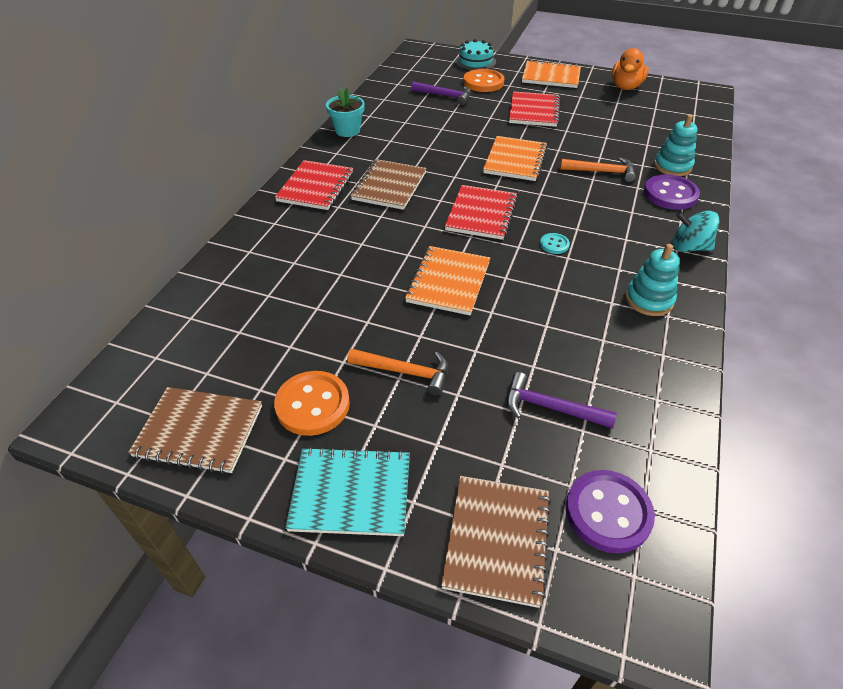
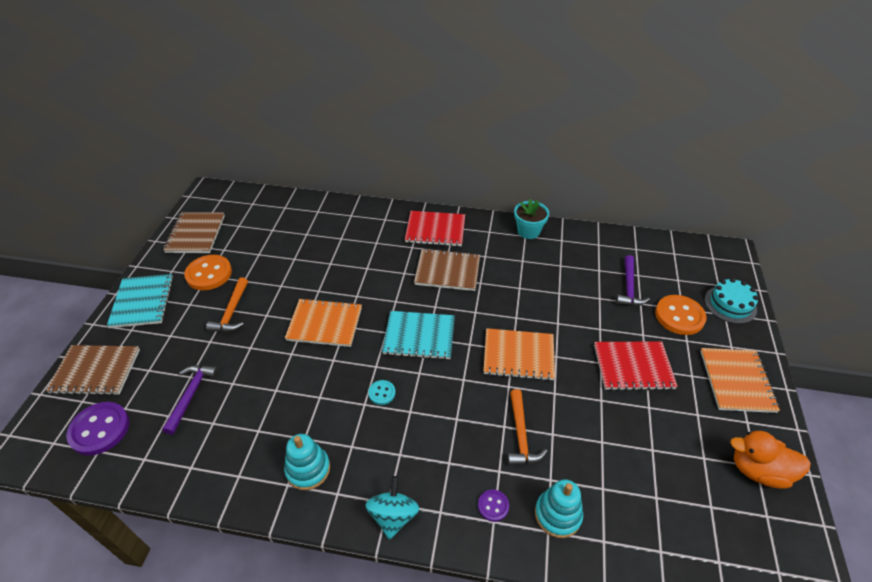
camera: 80 degrees right, 0 degrees up
(481, 214) = (419, 336): red notebook -> turquoise notebook
(670, 194) = (493, 506): purple button -> purple button, size x0.51

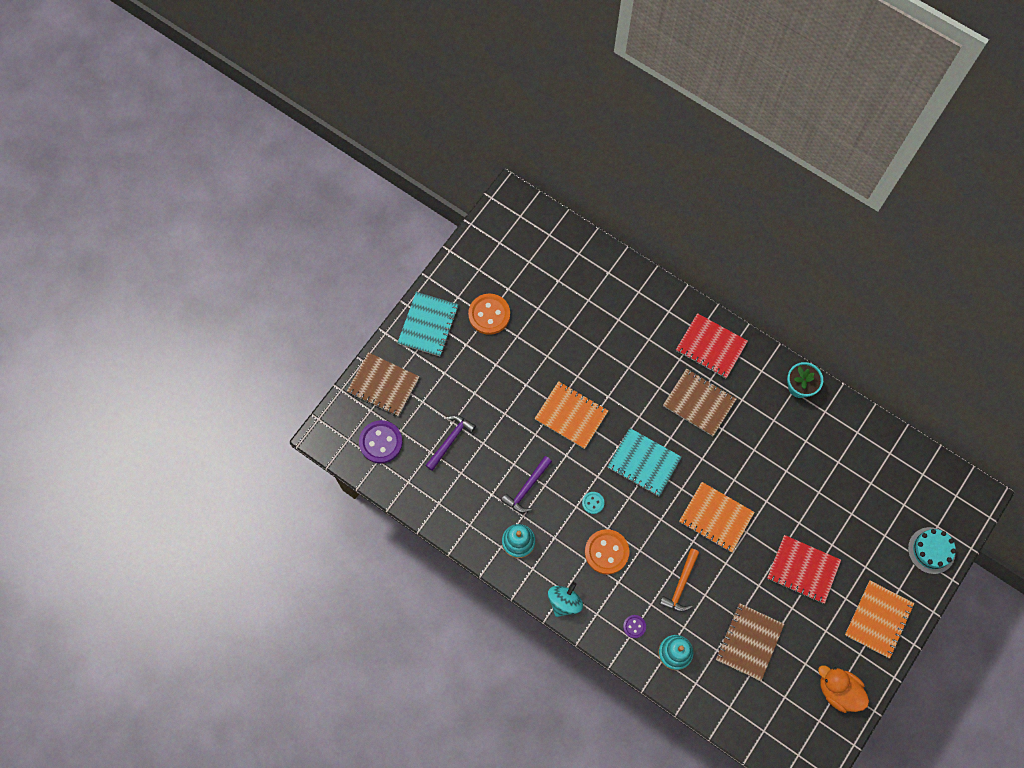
camera: 25 degrees right, 25 degrees up
(195, 234) = (487, 257): brown notebook -> brown notebook (749, 642)
(232, 312) = (499, 369): orange hammer -> none
(629, 287) = (853, 493): purple hammer -> purple hammer (527, 488)
(679, 316) = (876, 541): orange button -> orange button (606, 552)

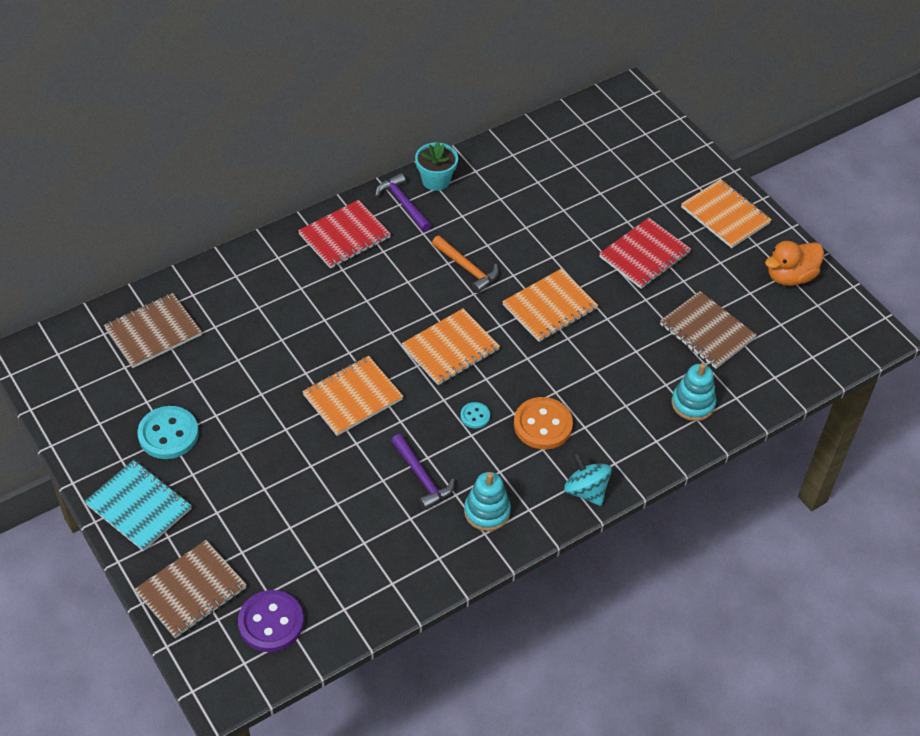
camera: 70 degrees left, 20 degrees down
(450, 440) = (313, 539): purple hammer -> purple hammer (403, 204)
(489, 315) = (168, 434): orange button -> turquoise button
(634, 626) = (646, 431): purple button -> none
(643, 463) = (450, 349): turquoise notebook -> orange notebook
(681, 585) = (615, 368): orange hammer -> orange hammer (467, 268)
(699, 403) = (405, 271): brown notebook -> brown notebook (153, 332)
(931, 550) = (669, 147): turquoise cake -> none

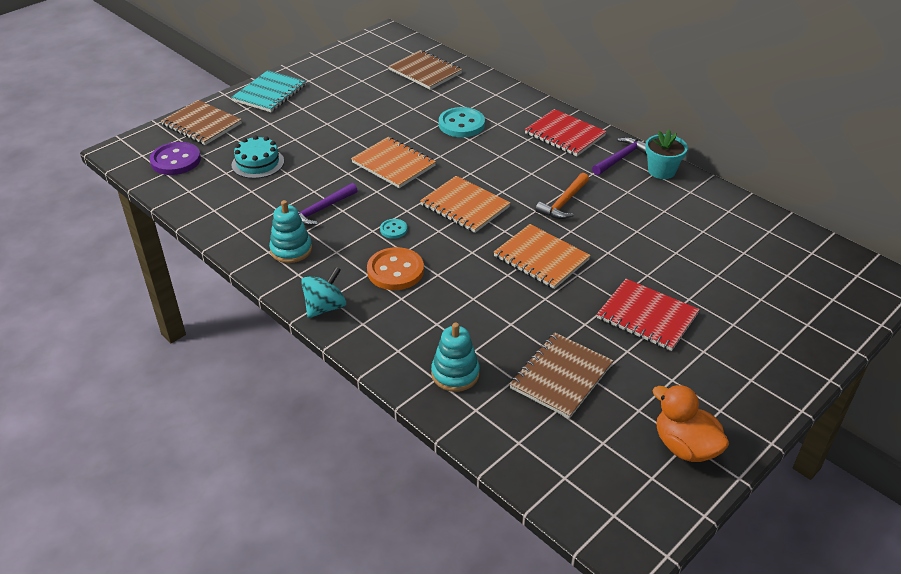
camera: 80 degrees right, 10 degrees down
(168, 434) = (335, 93): turquoise button -> turquoise button (461, 124)
(306, 532) = (258, 163): none -> turquoise cake
(725, 215) = (749, 377): orange notebook -> none

